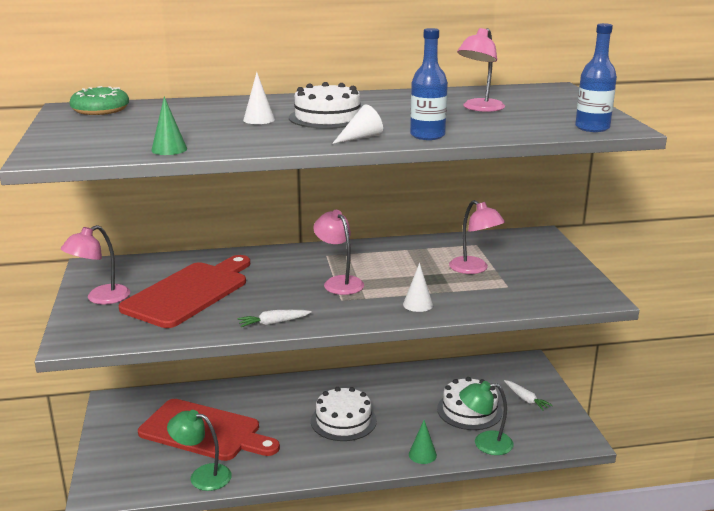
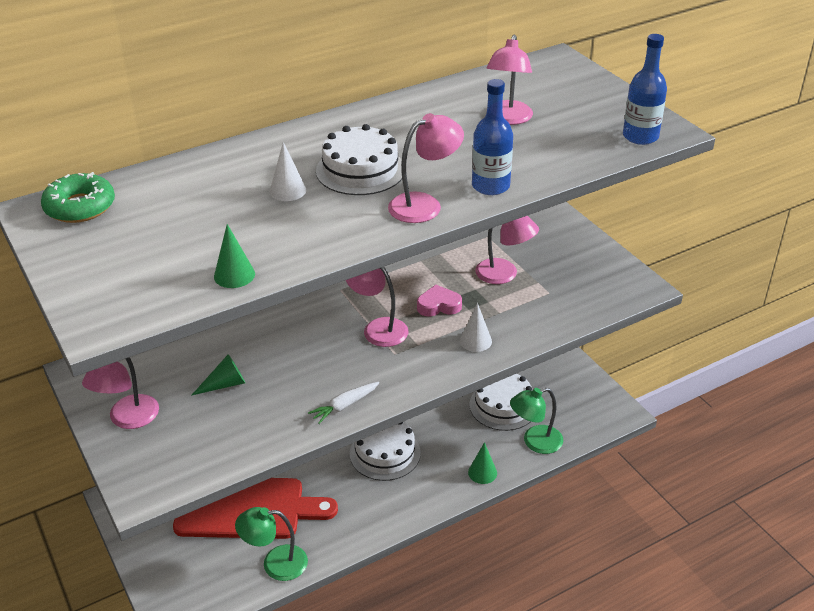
camera: 20 degrees left, 15 degrees up
(189, 292) = (225, 384): red cutting board -> green cone
(360, 137) = (424, 205): white cone -> pink lamp
(402, 277) = (438, 305): none -> pink heart
(526, 399) = (550, 377): white carrot -> none

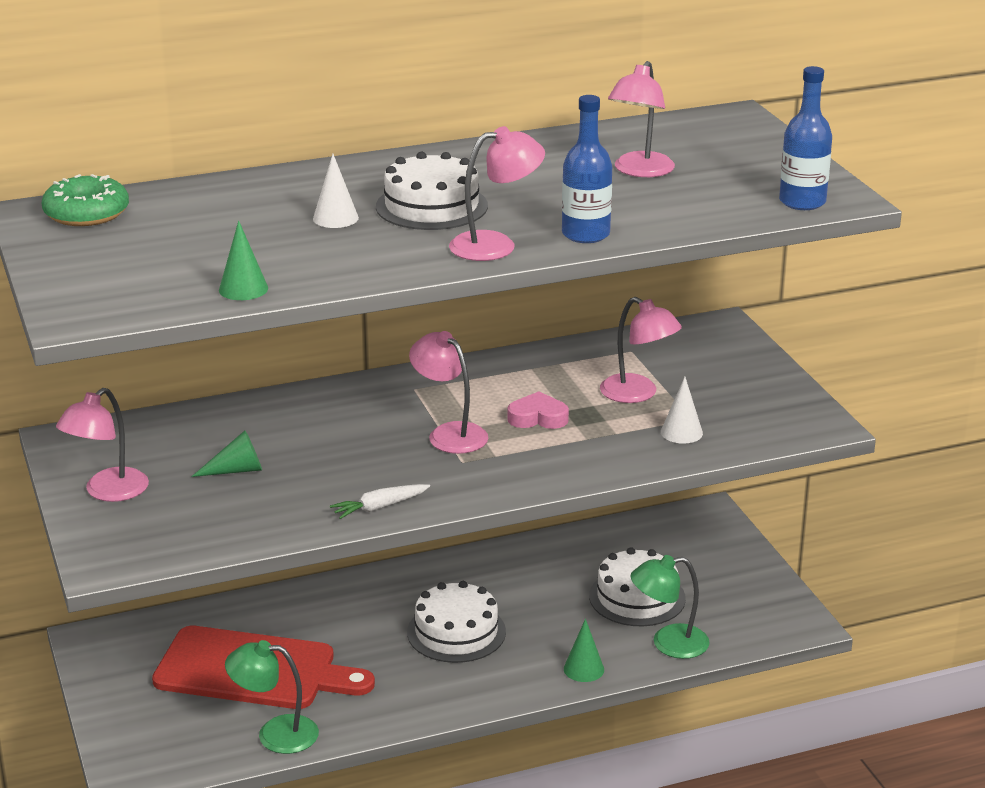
camera: 10 degrees right, 10 degrees down
(475, 341) = (573, 459): white cone -> white cone (681, 432)

